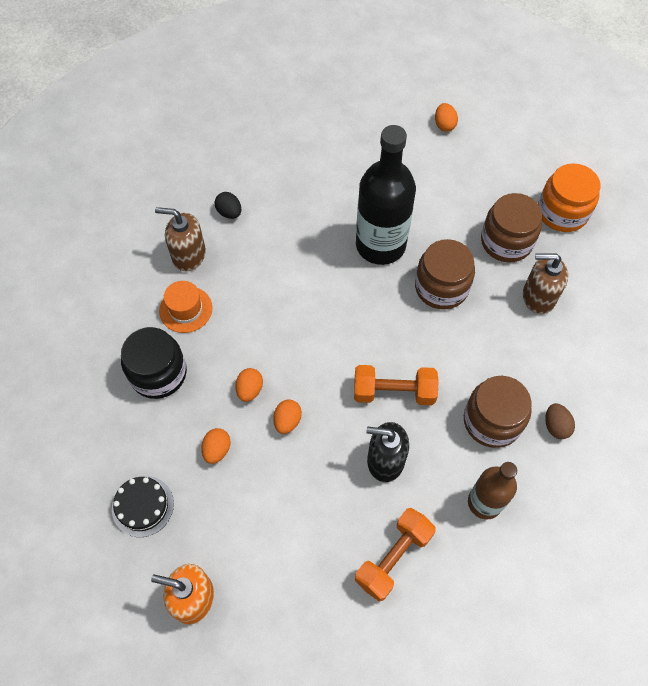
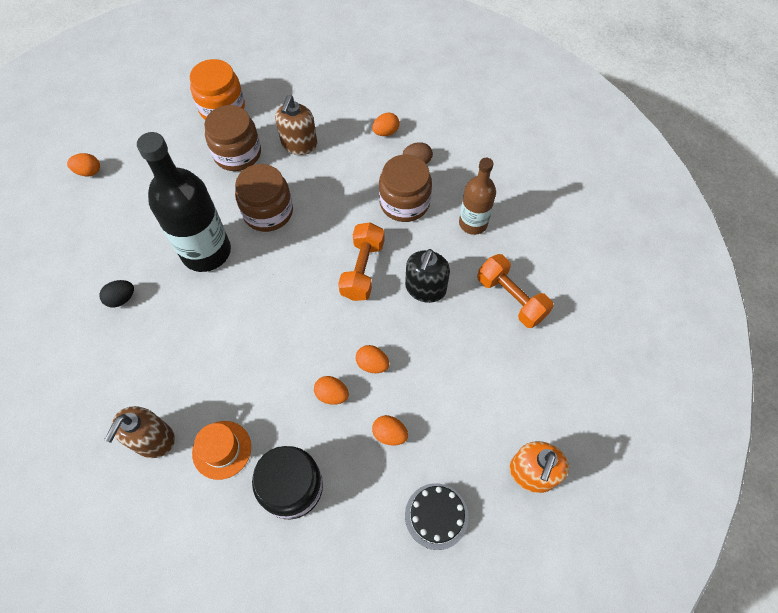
camera: 80 degrees left, 0 degrees up
(229, 212) = (113, 389): black egg -> black egg (121, 299)
(587, 384) = (385, 132): none -> orange egg

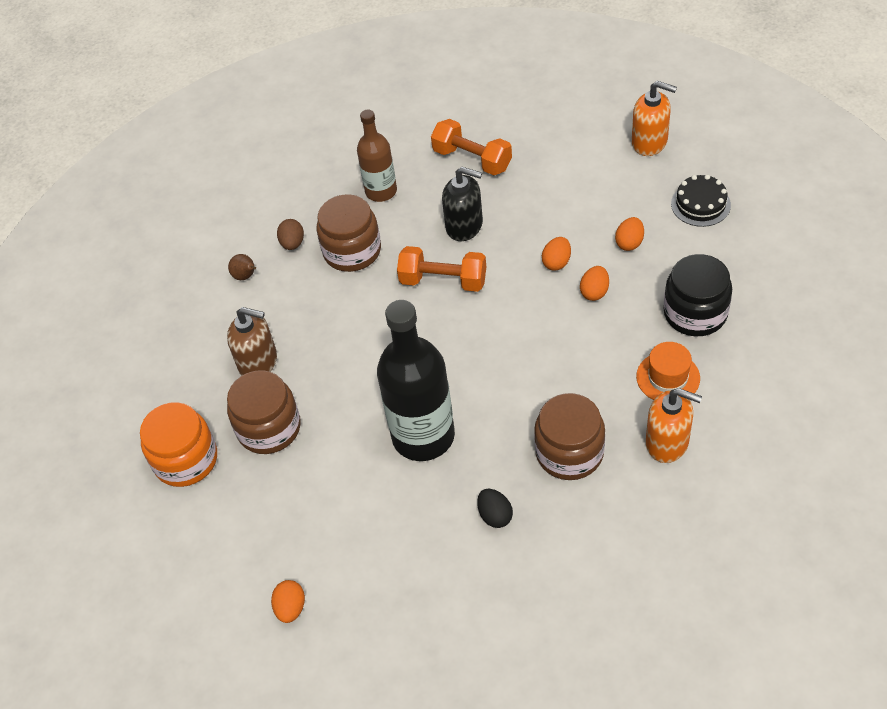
camera: 85 degrees left, 10 degrees down
(153, 439) = (667, 442): brown soap dispenser -> orange soap dispenser
(268, 212) = (363, 380): brown jar -> brown jar (569, 452)
(385, 132) = (246, 276): orange egg -> brown pear
(511, 298) = (472, 159): orange dumbbell -> orange dumbbell turned 75 degrees clockwise

